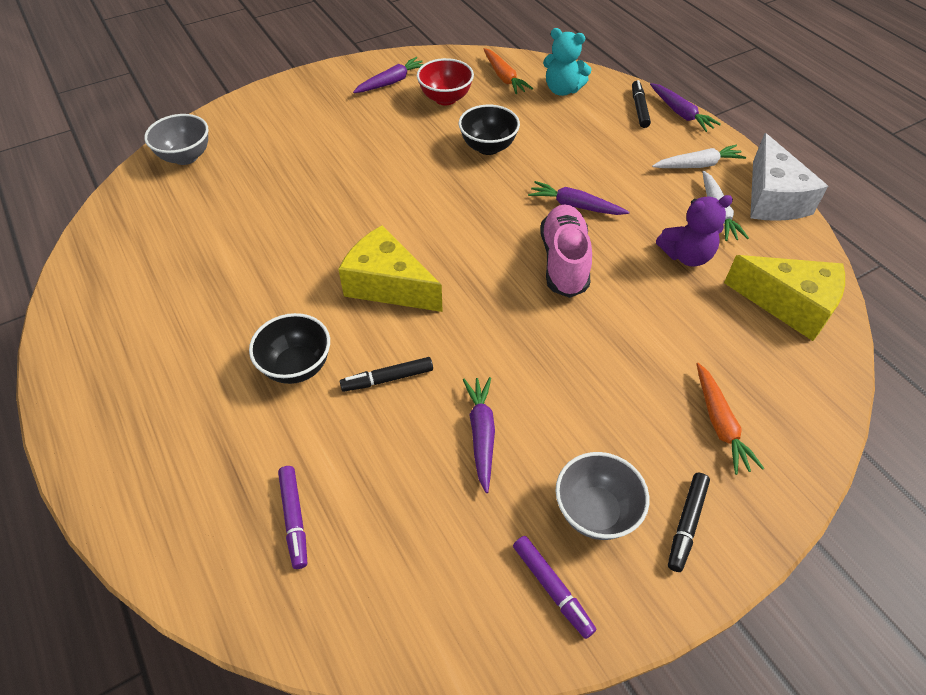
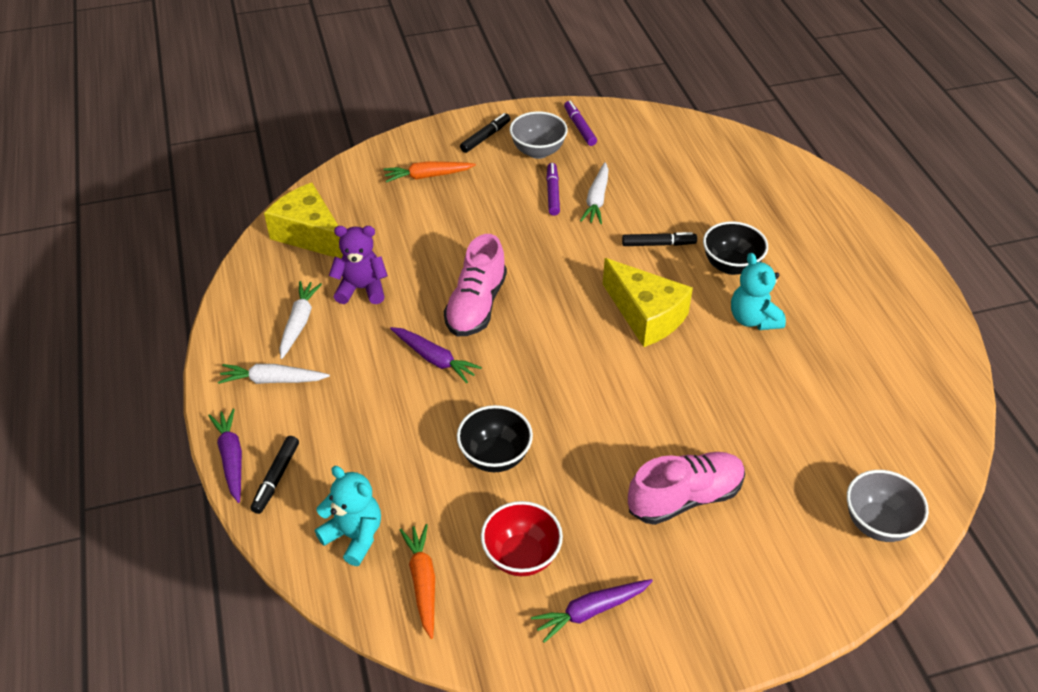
camera: 165 degrees left, 5 degrees down
(273, 304) = (753, 319): none -> turquoise teddy bear
(294, 519) = (731, 180): purple marker -> purple marker (552, 193)
(335, 147) = (685, 497): none -> pink shoe
(481, 434) = (596, 199): purple carrot -> white carrot
(720, 423) = (427, 176): orange carrot -> orange carrot turned 105 degrees counterclockwise
(772, 198) = (232, 326): white cheese -> none

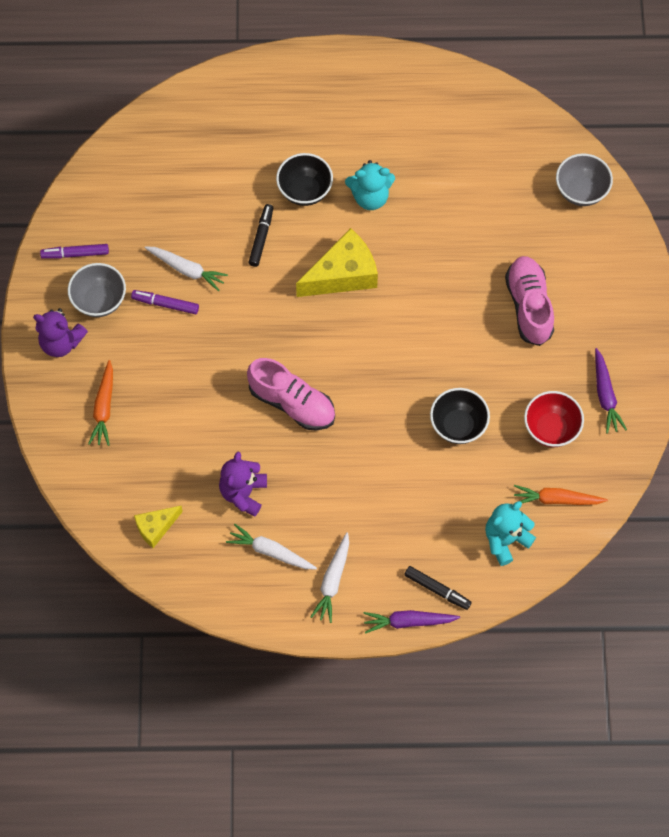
camera: 75 degrees left, 20 degrees up
(310, 234) = (156, 527): yellow cheese -> yellow cheese, size x0.56
(434, 359) = (345, 449): purple carrot -> none
(485, 137) = (61, 342): black marker -> purple teddy bear

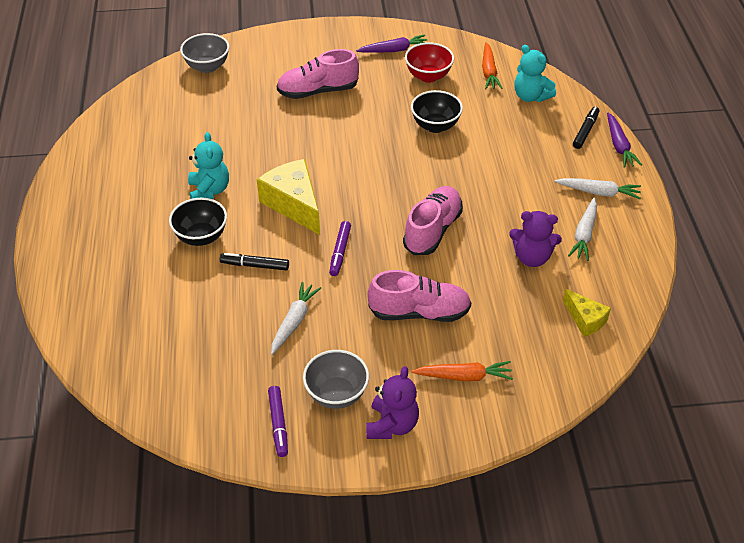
camera: 95 degrees left, 20 degrees down
(165, 304) = (336, 335): purple marker -> purple marker (340, 252)
(184, 378) = (419, 312): none -> pink shoe

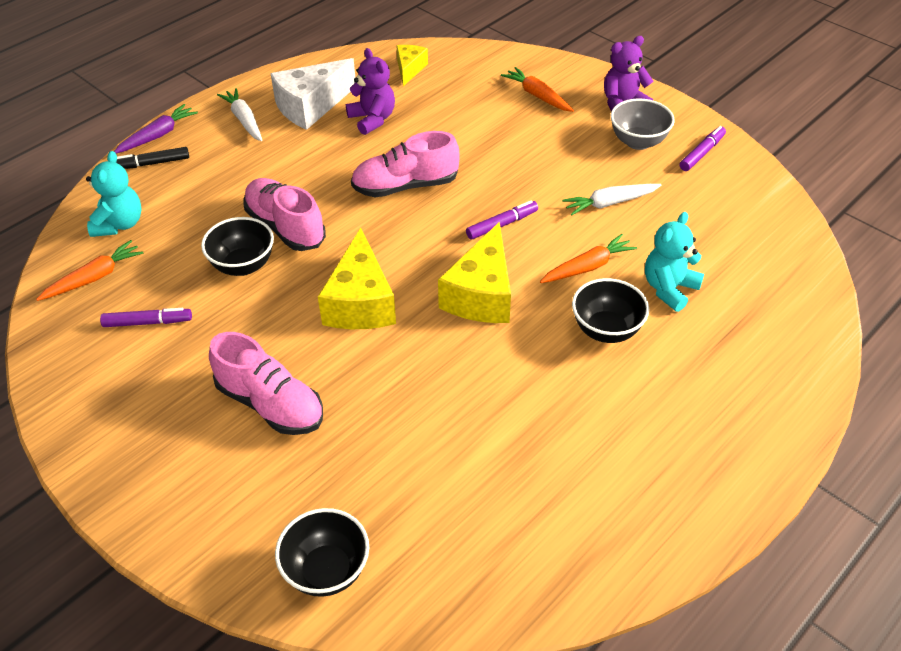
camera: 130 degrees left, 0 degrees up
(207, 67) = (326, 570): grey bowl -> black bowl
(209, 191) = (542, 374): turquoise teddy bear -> turquoise teddy bear (669, 289)
(255, 265) = (588, 267): black marker -> orange carrot
(349, 154) = (360, 302): none -> yellow cheese
(394, 50) = (112, 387): purple carrot -> none
(419, 312) = (508, 145): pink shoe -> pink shoe (285, 227)
(428, 76) = (148, 322): red bowl -> purple marker
(584, 234) = (311, 106): white carrot -> white cheese

